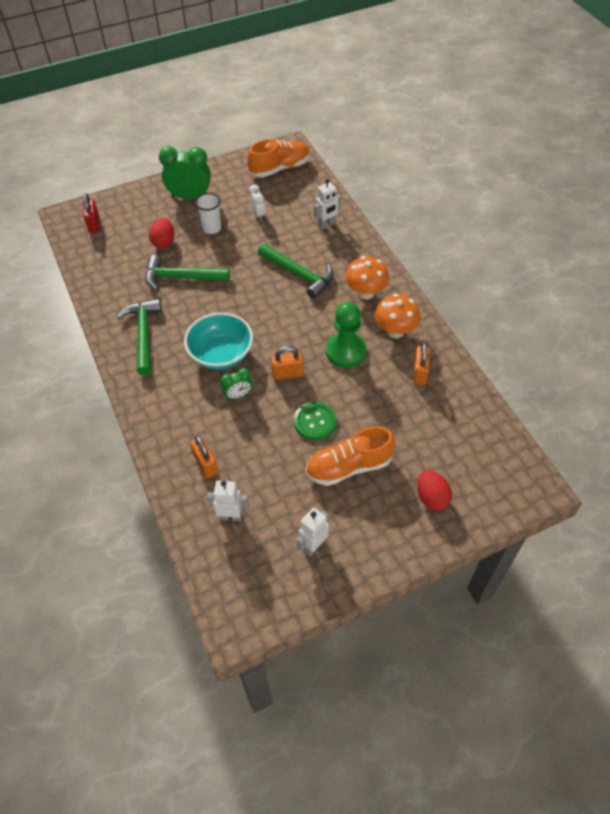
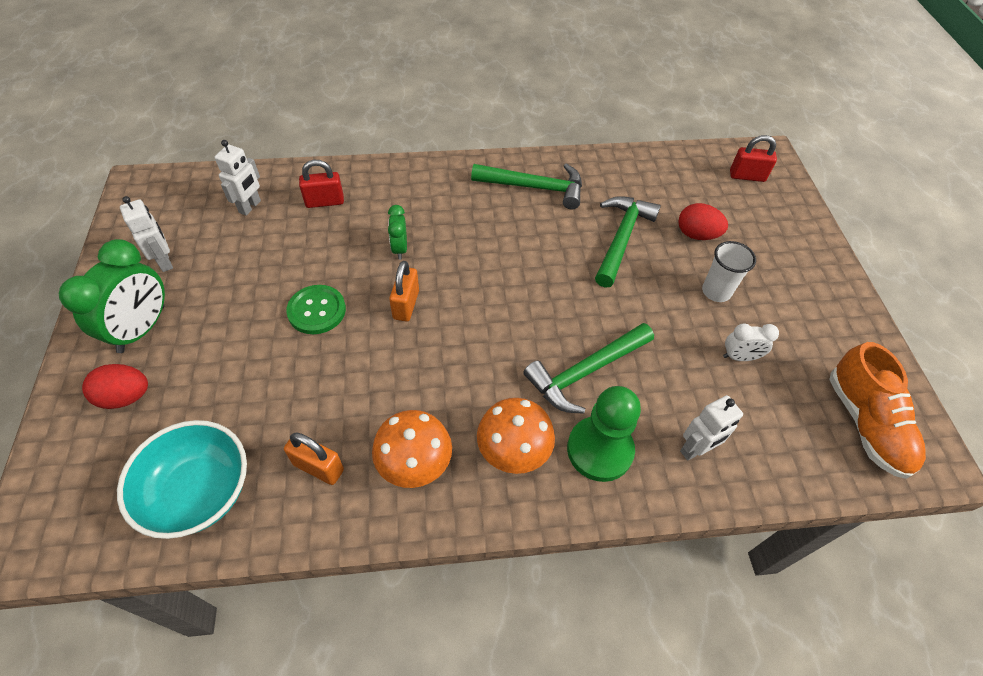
camera: 105 degrees right, 0 degrees up
(190, 197) = (794, 282): green clock -> green clock (142, 329)
(206, 464) = (325, 202): orange padlock -> red padlock
(221, 354) = (471, 248): turquoise bowl -> turquoise bowl (199, 492)
(326, 225) = (695, 449): white robot -> white robot turned 105 degrees counterclockwise
(345, 351) = (409, 383): green pawn -> green pawn (599, 450)
(348, 466) = (232, 324): orange shoe -> none

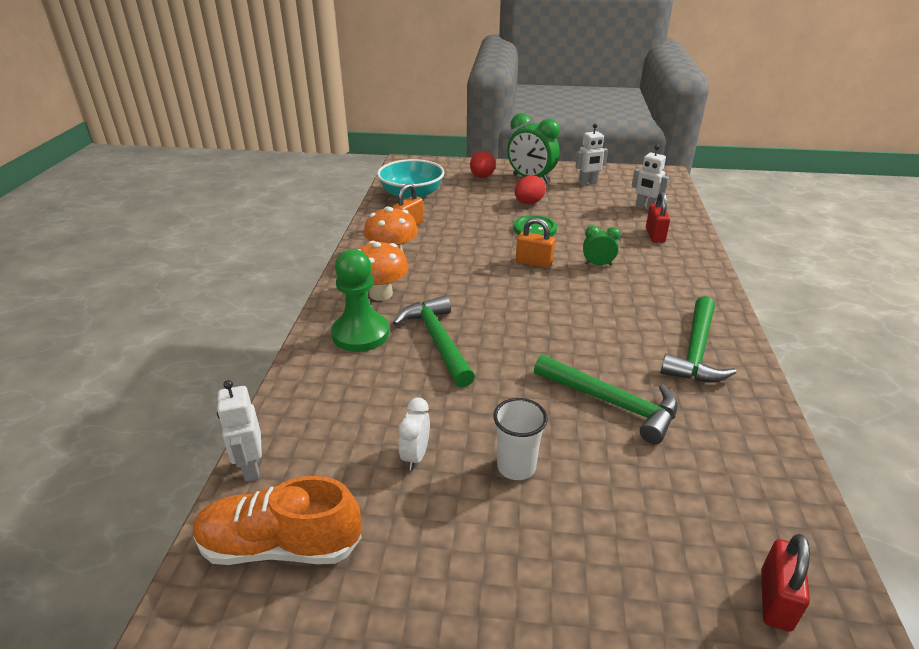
camera: 105 degrees right, 20 degrees down
(695, 449) = (330, 389): white robot -> white robot (251, 467)
(696, 235) = (620, 479): red egg -> red egg (528, 203)

